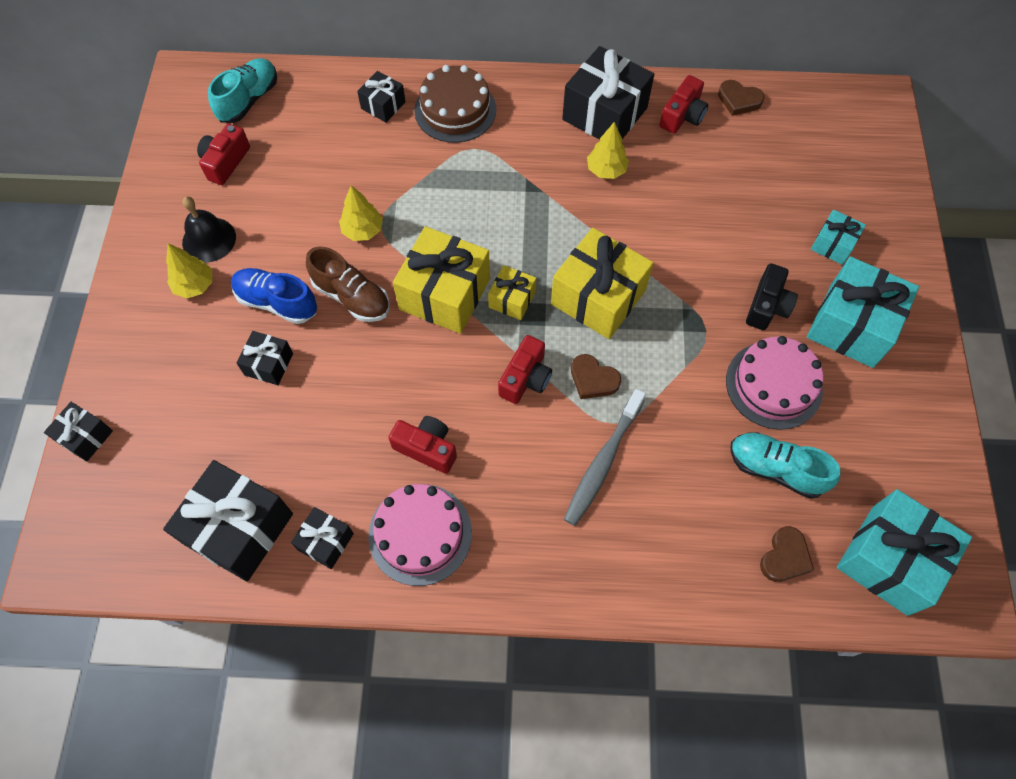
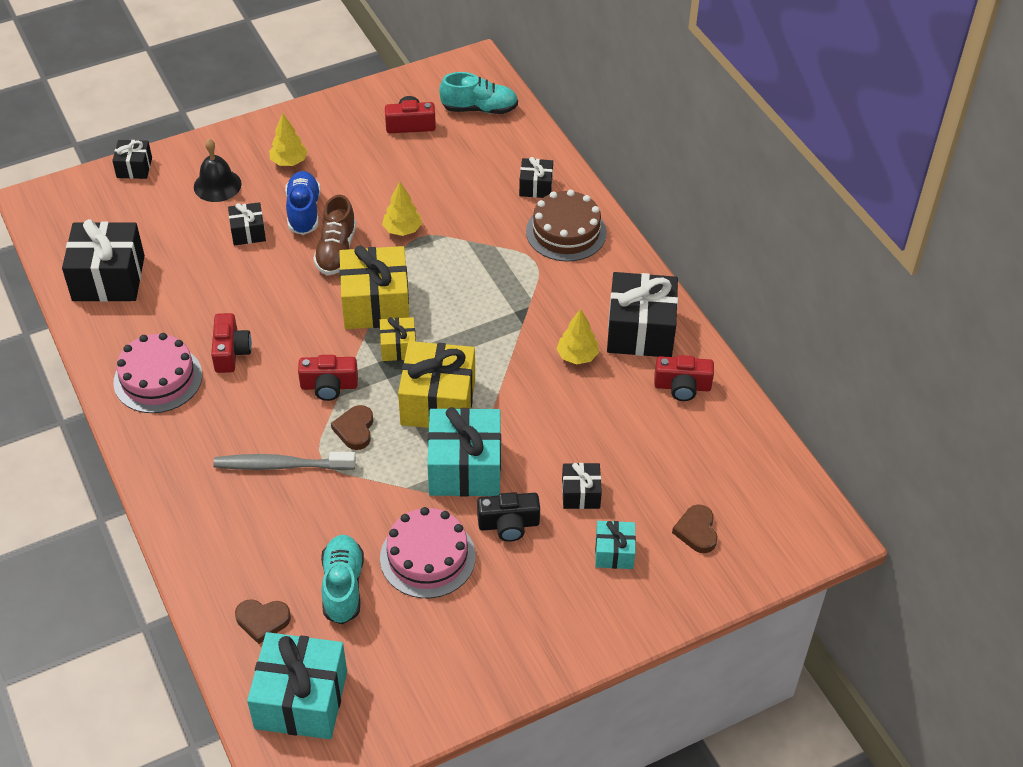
camera: 60 degrees right, 15 degrees down
(209, 239) = (334, 150): black bell -> black bell (217, 185)
(325, 542) = (123, 328): black gift -> black gift (580, 494)
(739, 100) = (735, 421): brown heart -> brown heart (696, 531)
(851, 325) = (530, 596): turquoise gift -> turquoise gift (465, 468)

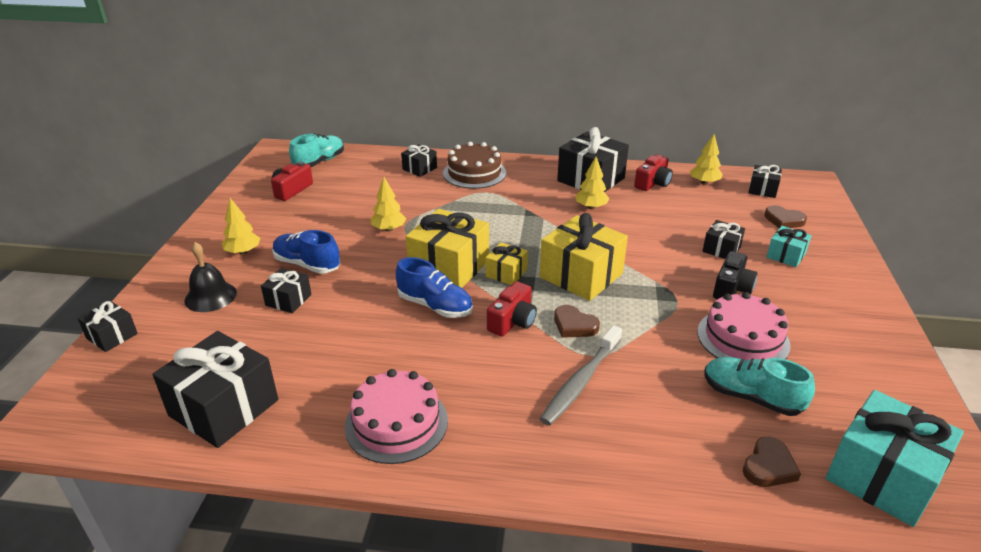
camera: 55 degrees left, 15 degrees down
(231, 352) = (415, 362): red camera -> none
(311, 325) = (435, 306): none -> blue shoe
(336, 251) = (370, 265): brown shoe -> none
(465, 468) = (659, 287): turquoise gift -> none
(727, 432) = (704, 182): none -> yellow tree
(760, 491) = (762, 190): none -> black gift

